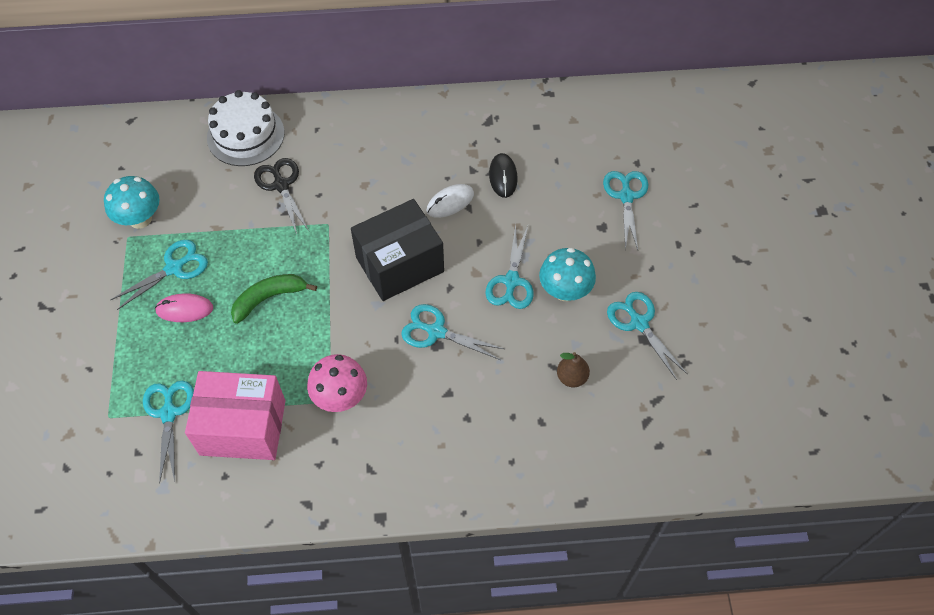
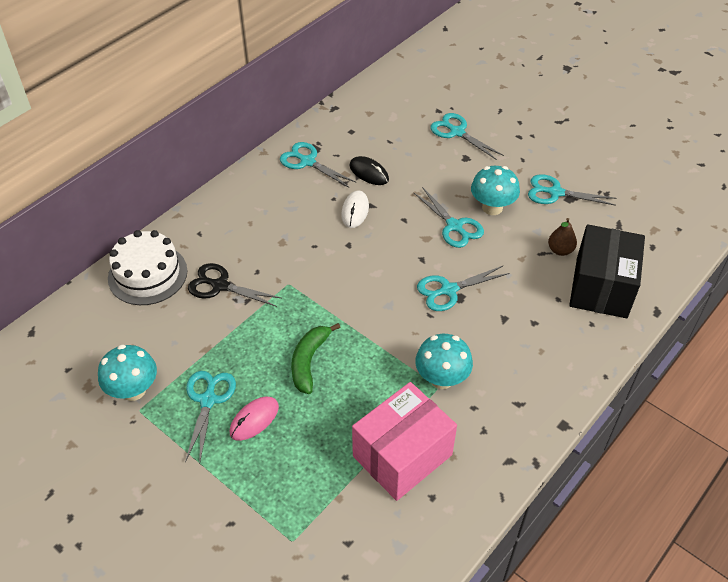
camera: 45 degrees left, 10 degrees down
(169, 413) = (336, 495): turquoise scissors -> turquoise scissors (307, 162)
(340, 397) = (441, 379): pink mushroom -> turquoise mushroom
(400, 264) = (372, 270): black box -> black box (601, 288)

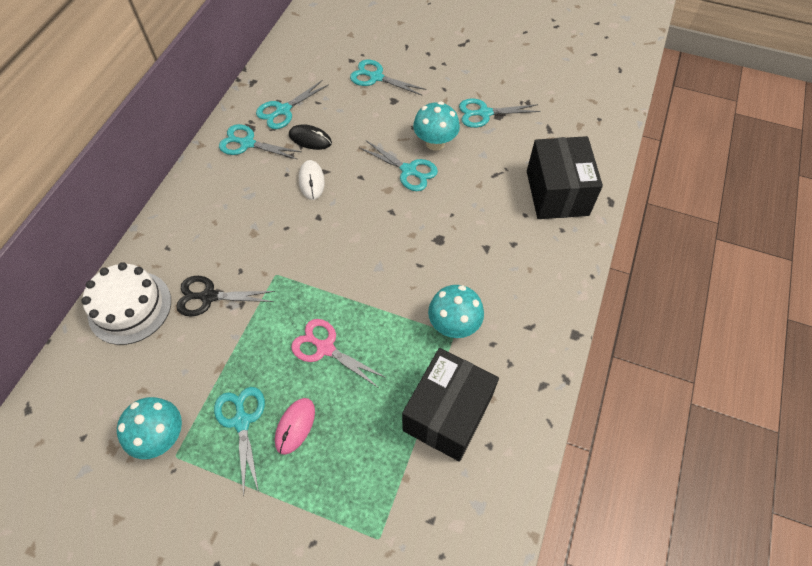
camera: 20 degrees left, 10 degrees up
(309, 361) = (325, 348): green banana -> pink scissors
(402, 455) = (447, 413): pink box -> black box
(448, 290) = (427, 235): turquoise scissors -> turquoise scissors (283, 110)
(560, 250) = (509, 167): brown pear -> none

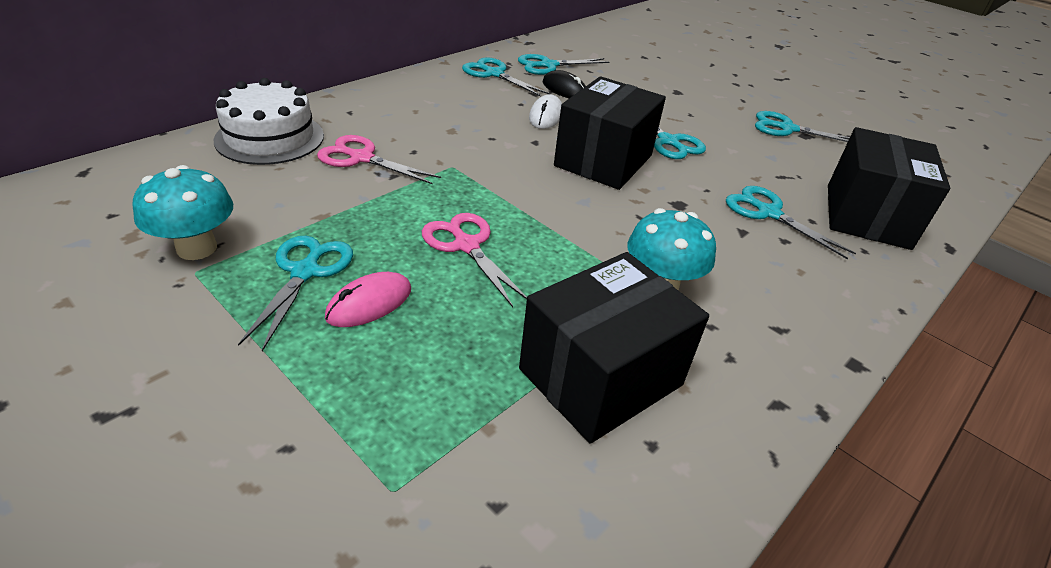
camera: 20 degrees right, 20 degrees down
(209, 296) = (361, 158): black scissors -> pink scissors
(373, 216) = (603, 160): none -> black box
(376, 77) = (666, 73): turquoise scissors -> turquoise scissors (768, 213)
(435, 143) = (713, 132): turquoise mushroom -> none

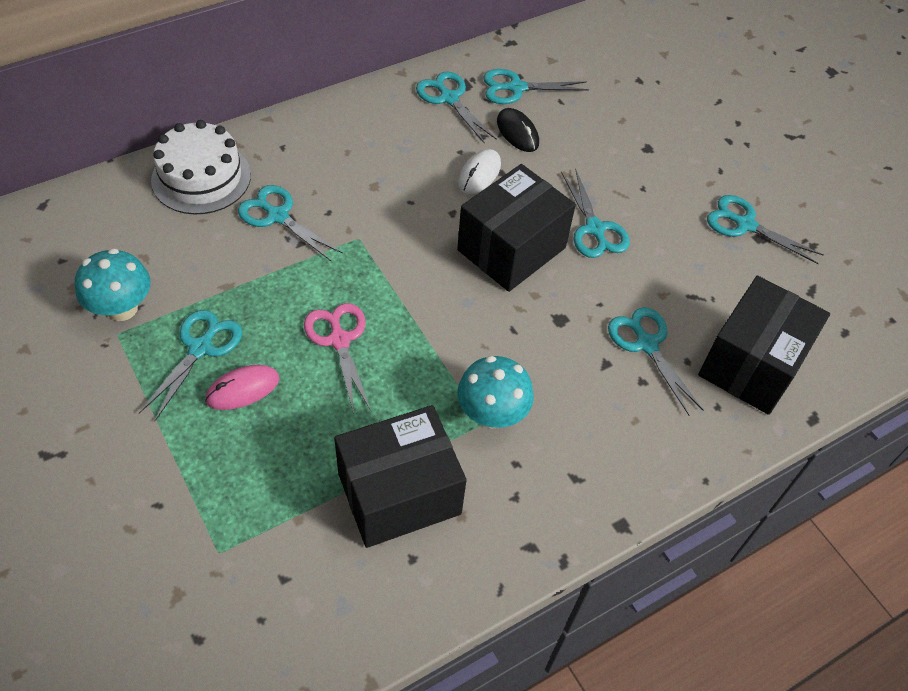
camera: 15 degrees right, 15 degrees up
(361, 158) = (277, 216): pink scissors -> turquoise scissors

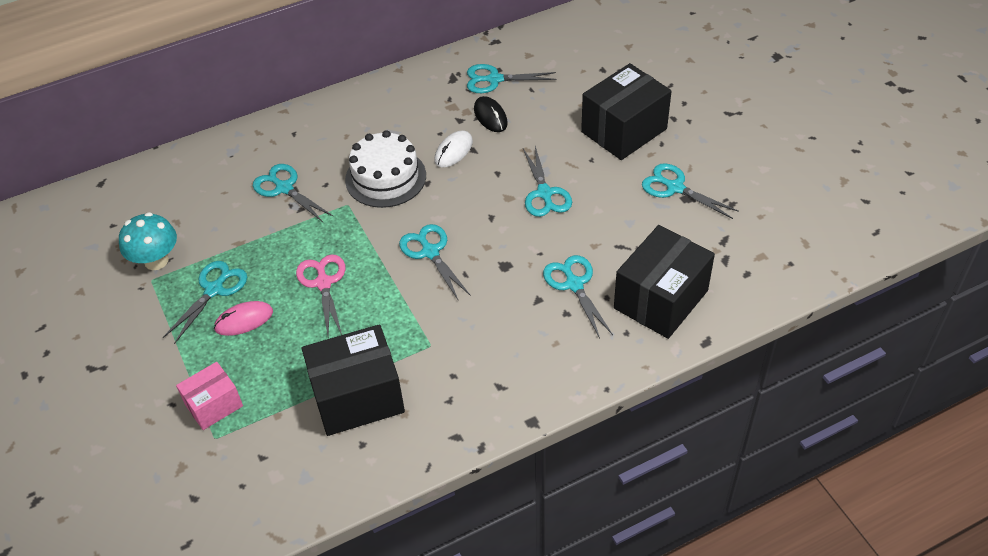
camera: 10 degrees right, 5 degrees down
(201, 177) = (226, 159): white cake -> white cake (385, 177)
(214, 506) = (214, 405): none -> pink box
(449, 98) = (436, 90): turquoise scissors -> turquoise scissors (430, 252)
(492, 414) = (439, 338): turquoise mushroom -> none
(511, 249) = (472, 210): black box -> black box (624, 130)

